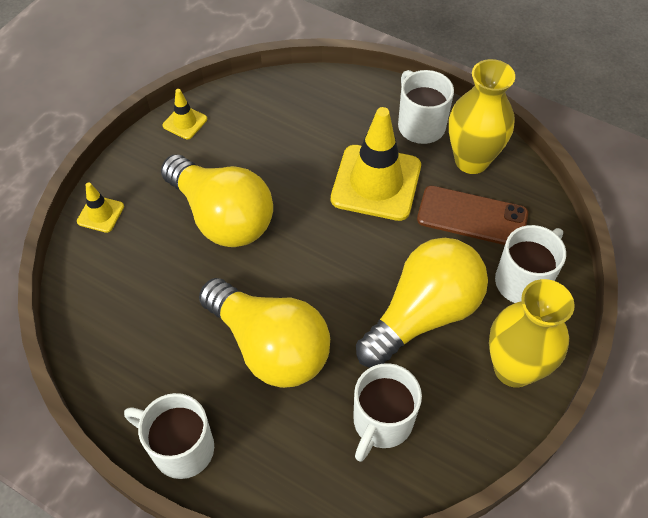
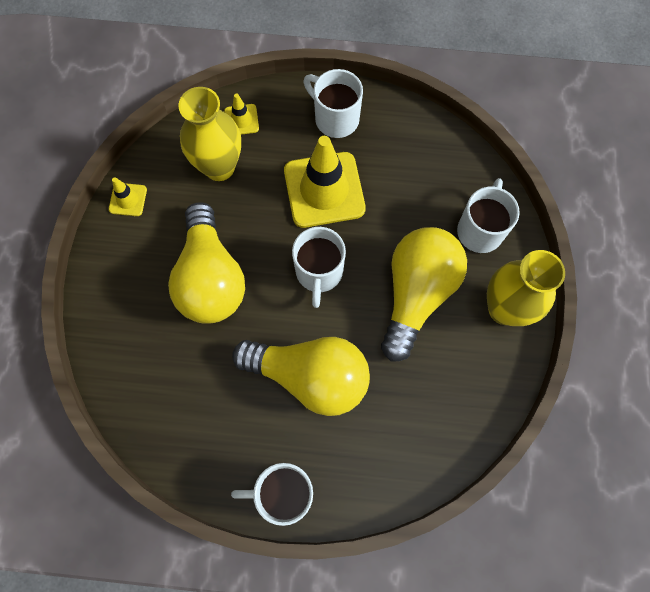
camera: 25 degrees left, 15 degrees up
(100, 214) = (102, 321): yellow traffic cone -> yellow traffic cone (241, 120)
(222, 217) = (210, 278): yellow light bulb -> yellow light bulb turned 60 degrees clockwise
(381, 423) = (427, 399): white mug -> white mug (319, 273)
(471, 160) = (393, 135): yellow vase -> yellow vase (219, 167)
(472, 217) = (416, 189): brown phone -> none

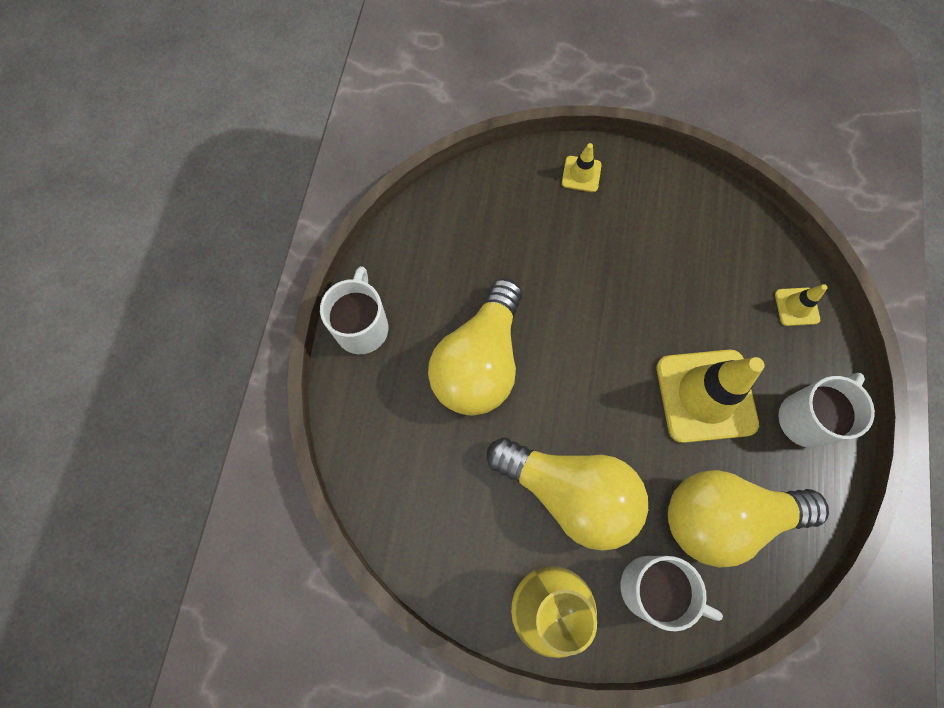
camera: 95 degrees right, 0 degrees up
(128, 199) = (689, 187): yellow traffic cone -> yellow traffic cone (581, 174)
(210, 278) = (596, 266): yellow light bulb -> yellow light bulb (724, 516)
(219, 167) = (732, 280): yellow vase -> none
(319, 273) = (599, 381): white mug -> none

